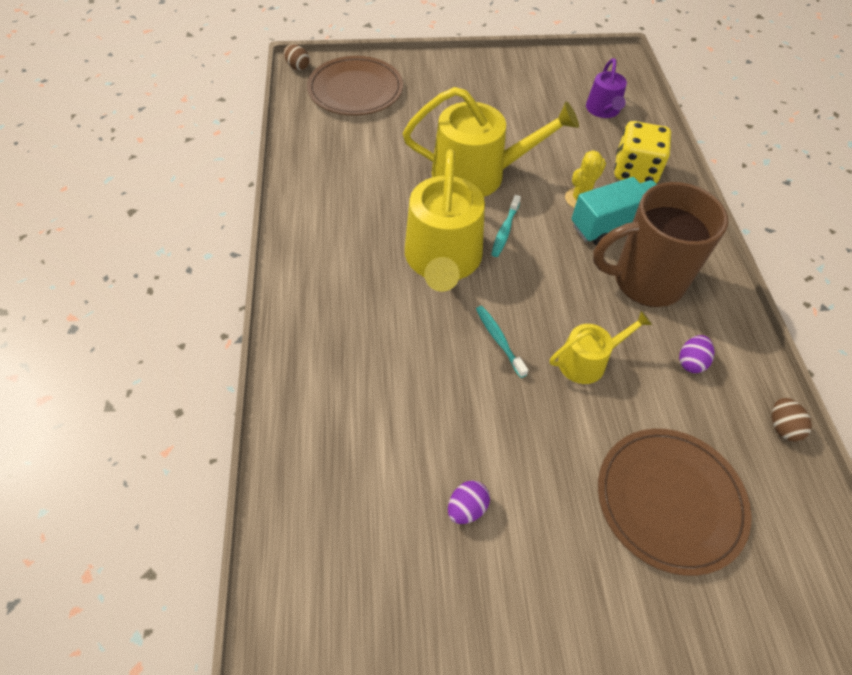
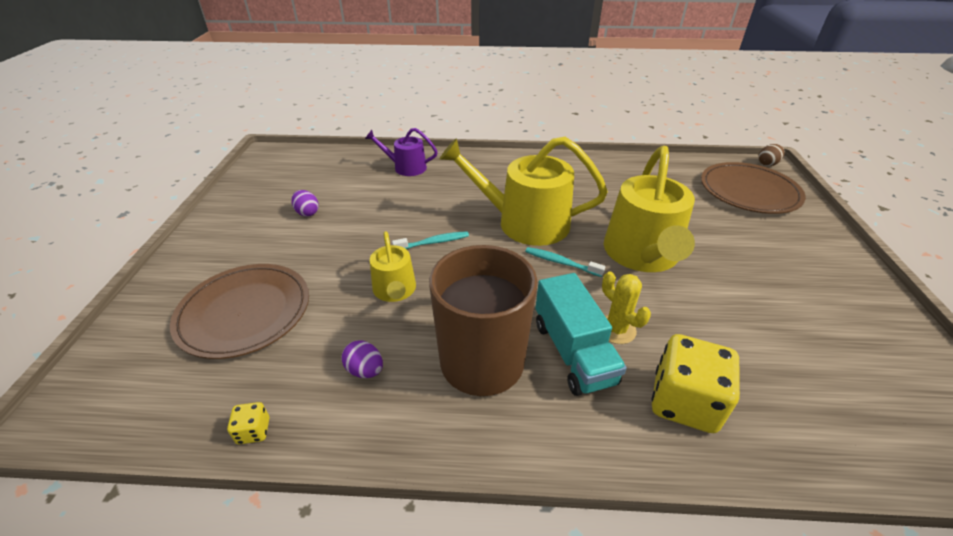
camera: 100 degrees right, 15 degrees down
(603, 110) = (824, 397): purple watering can -> purple watering can (406, 167)
(782, 427) = (253, 431): brown egg -> yellow dice

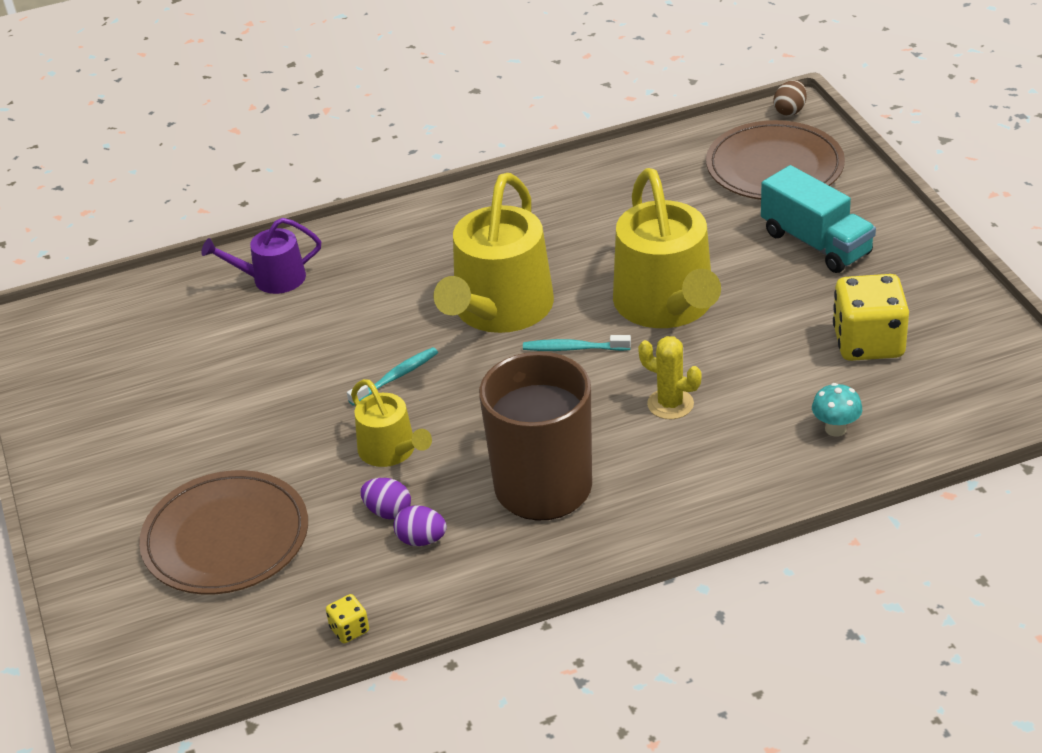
camera: 20 degrees left, 0 degrees up
(307, 213) = (184, 395): purple egg -> purple egg (388, 512)
(524, 222) = (499, 310): yellow watering can -> yellow watering can turned 60 degrees counterclockwise
(573, 352) = (634, 443): turquoise truck -> turquoise truck (816, 243)
(684, 402) = (762, 450): yellow dice -> yellow dice (868, 343)
(761, 408) = (835, 429): none -> turquoise mushroom

